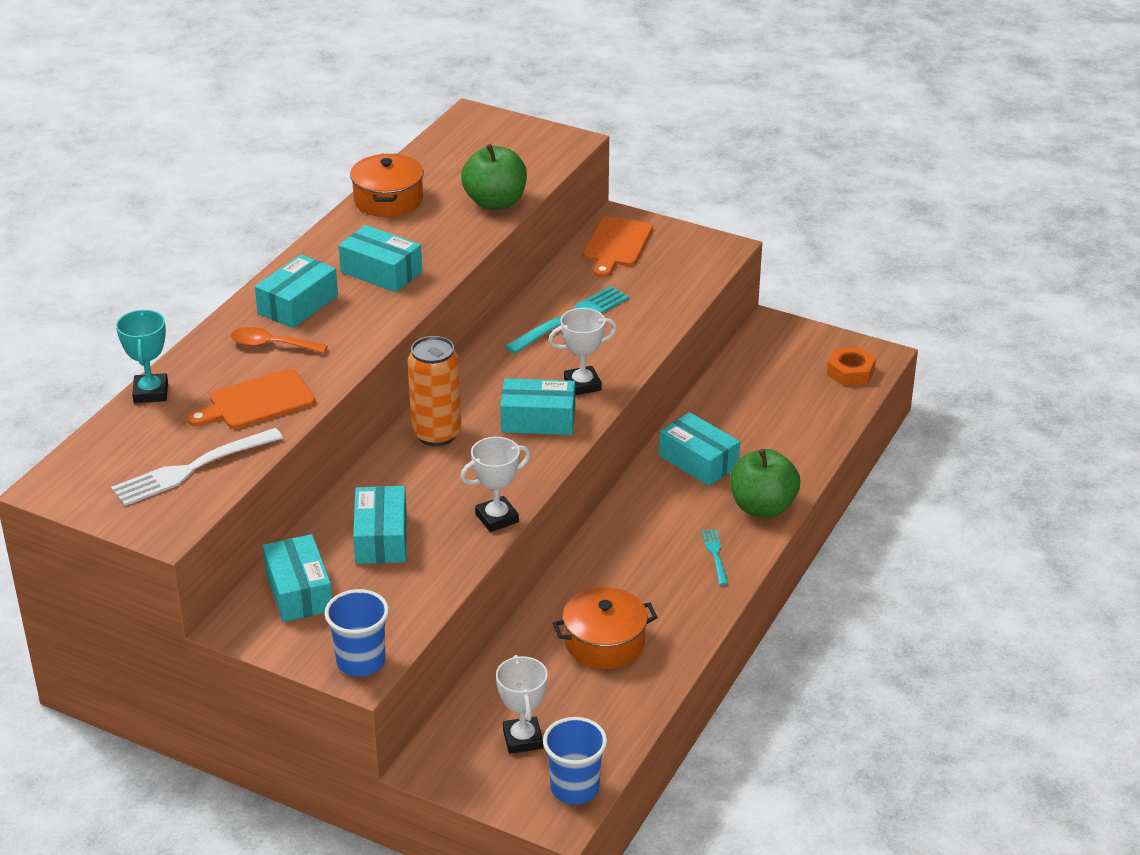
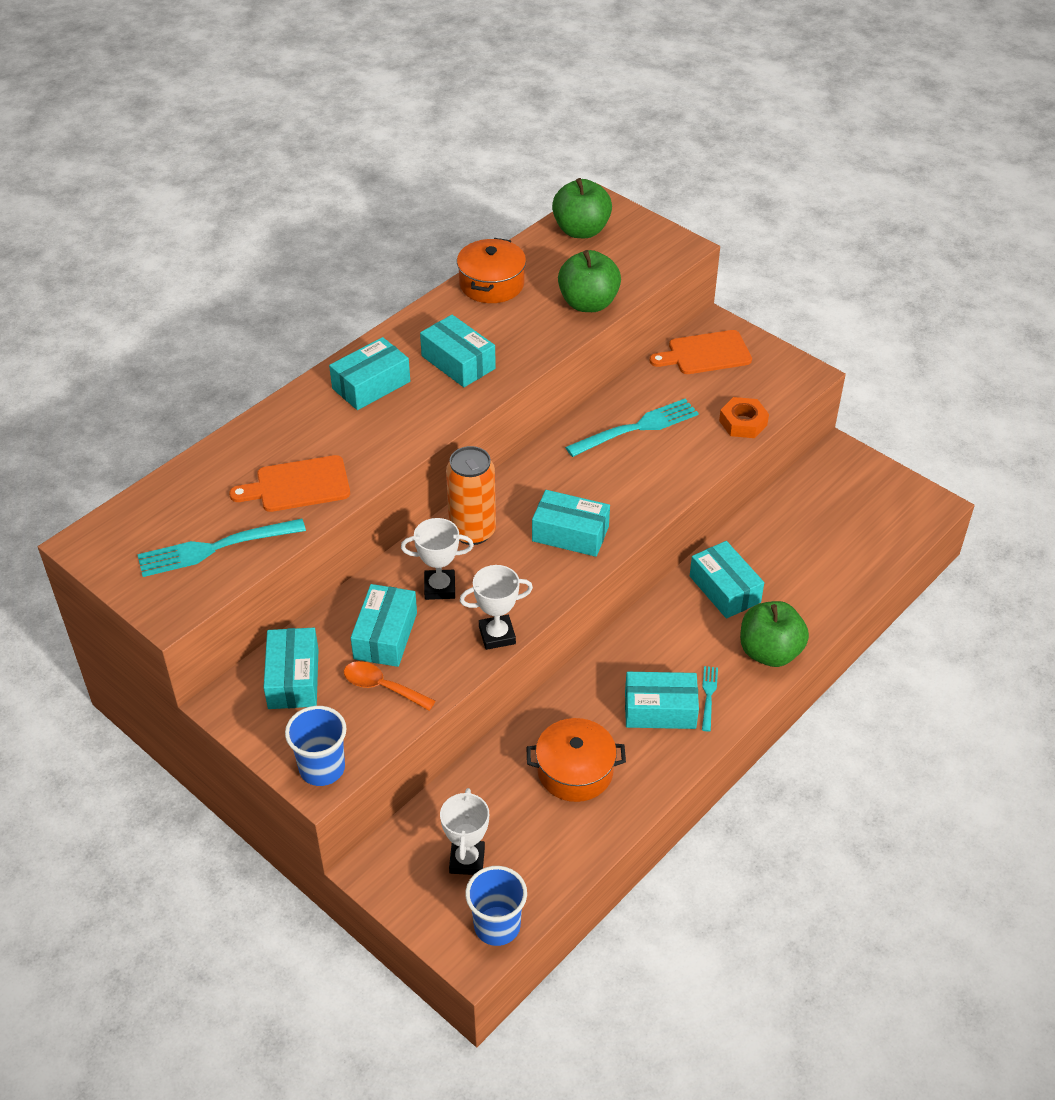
camera: 15 degrees right, 10 degrees up
(151, 392) = (209, 457): turquoise trophy -> none
(192, 469) = (215, 548): white fork -> turquoise fork
(272, 345) = (332, 425): orange spoon -> orange spoon (382, 687)
(462, 141) = (581, 230): none -> green apple
(582, 384) = (624, 502): white trophy -> white trophy (439, 588)
(616, 245) = (705, 353): orange cutting board -> orange cutting board turned 45 degrees clockwise
(671, 575) = (660, 710): none -> turquoise box
(850, 372) = (900, 518): orange nut -> orange nut (743, 423)

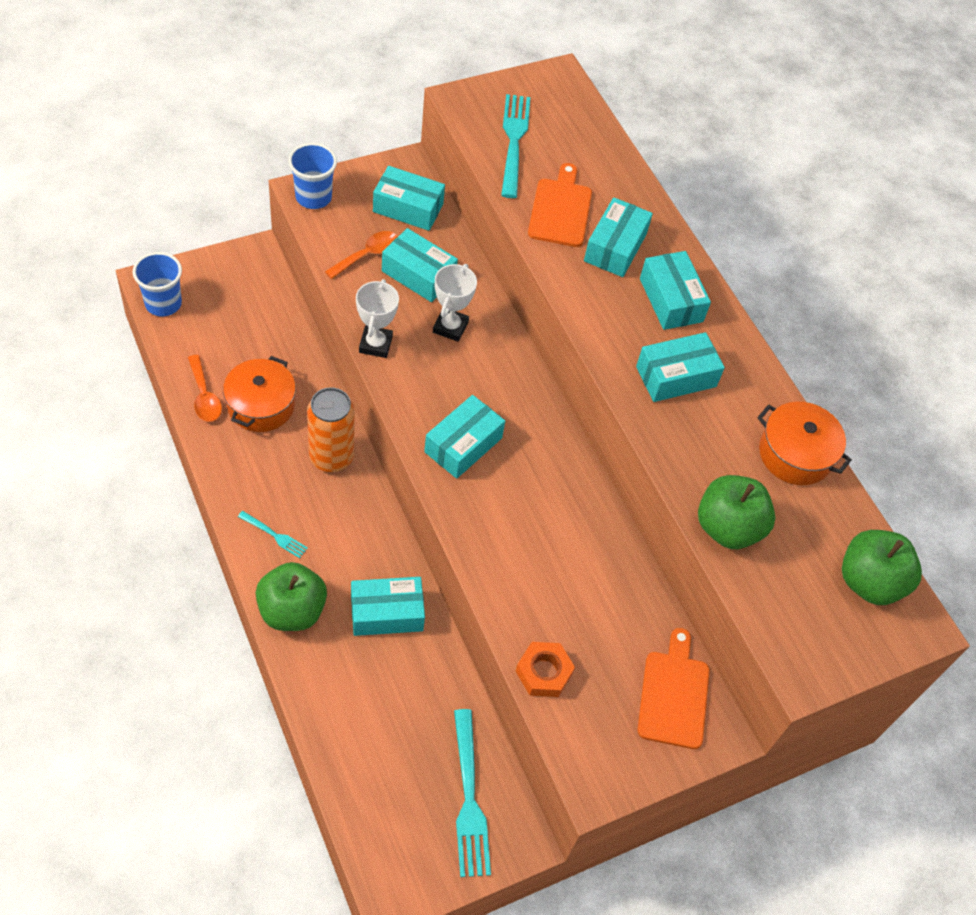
camera: 105 degrees right, 10 degrees up
(467, 860) = (228, 308): white trophy -> none
(472, 531) = (504, 374): orange can -> orange can (331, 457)
(594, 825) = (204, 396): none -> orange spoon
(637, 428) = (581, 567): turquoise fork -> turquoise fork (469, 798)
(660, 710) = (282, 491): turquoise box -> turquoise box (615, 247)

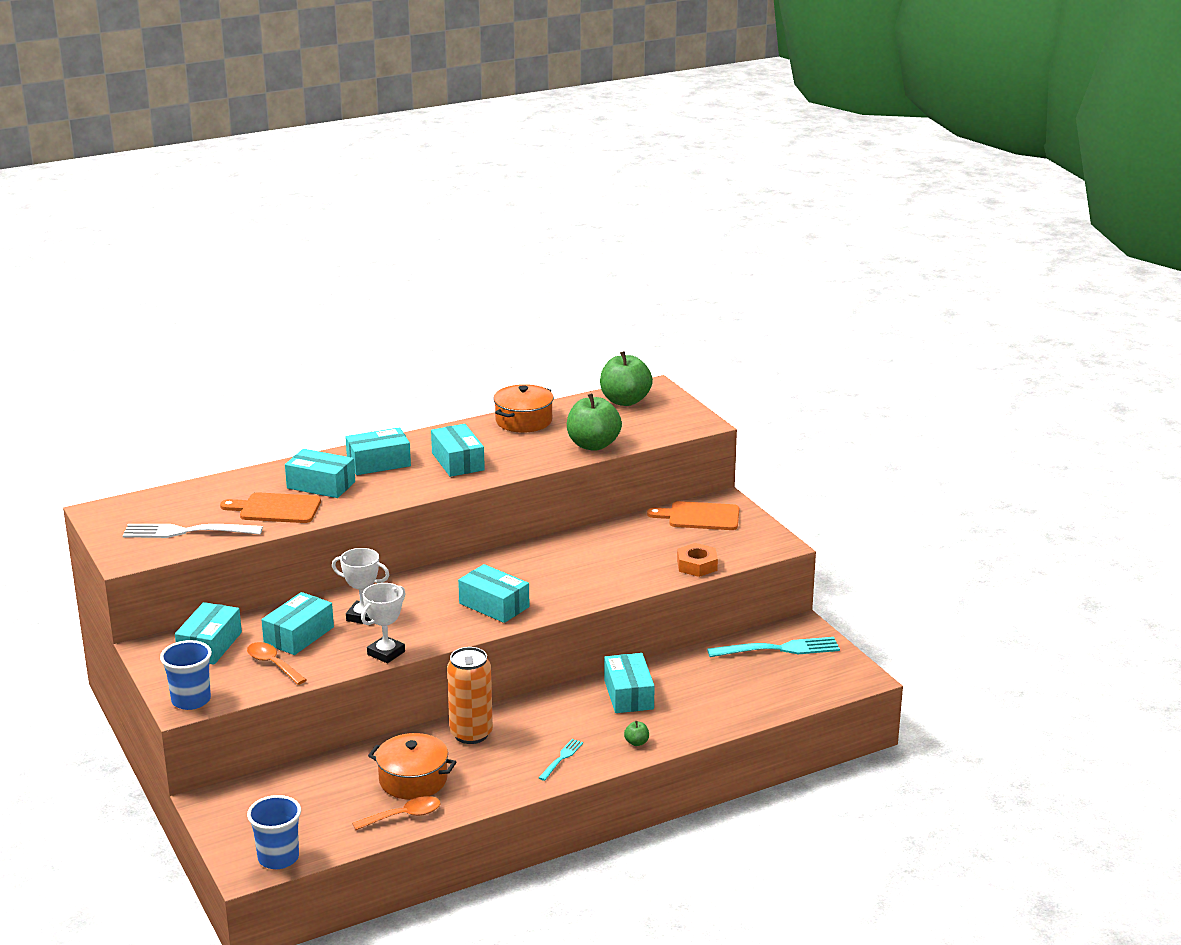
camera: 85 degrees left, 30 degrees down
(292, 610) = (636, 742): green apple -> green apple, size x0.40
(375, 344) = (386, 653): white trophy -> white trophy turned 60 degrees counterclockwise
(514, 141) = (187, 532): turquoise fork -> white fork

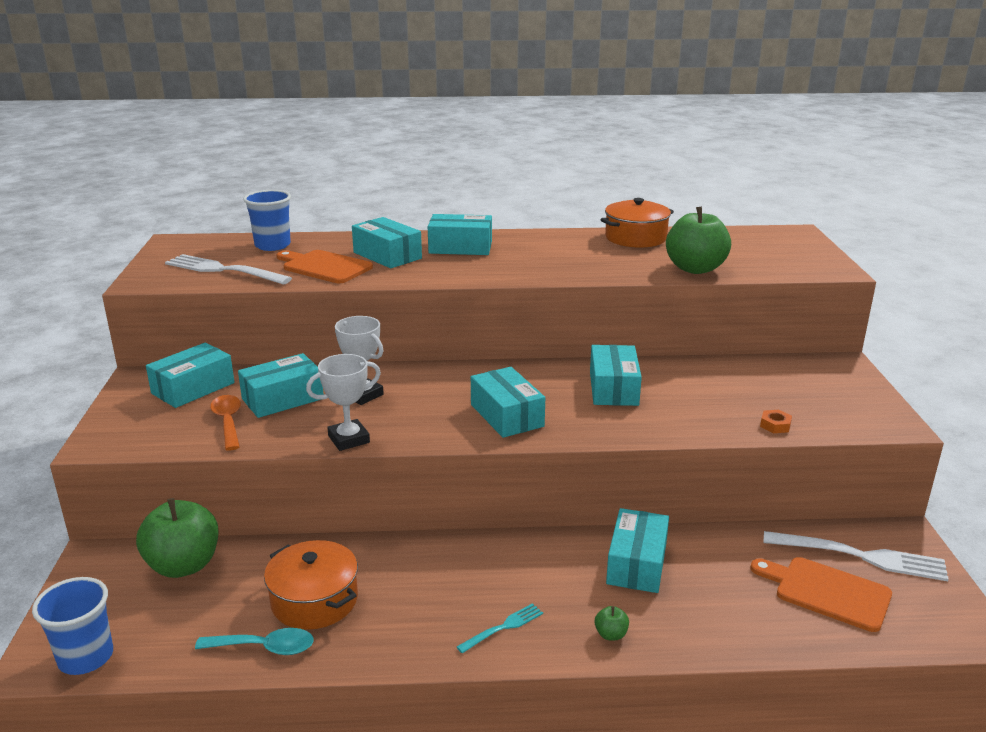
camera: 25 degrees right, 0 degrees up
(191, 700) = (113, 439): blue cup -> blue cup (272, 245)
(403, 816) = (264, 647): orange spoon -> turquoise spoon
(457, 461) = (538, 259): turquoise box -> turquoise box (613, 388)
(471, 734) = (422, 560): orange can -> none
(625, 401) = (756, 238): green apple -> green apple (184, 565)
(697, 565) = (775, 425): orange nut -> orange nut, size x0.58
(700, 516) = (805, 373): orange cutting board -> orange cutting board (827, 592)
(778, 649) = (860, 556): turquoise fork -> white fork

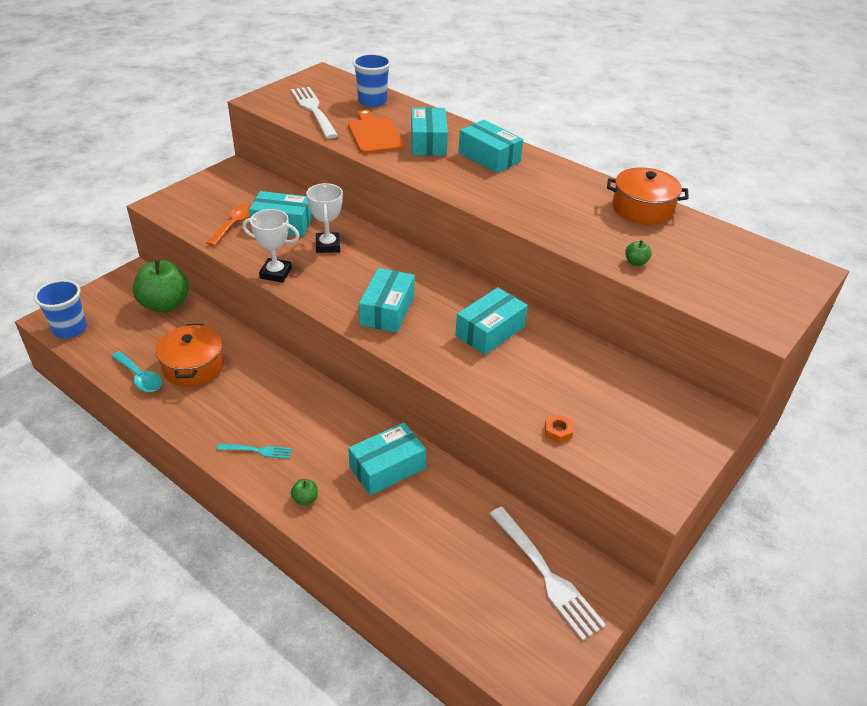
camera: 40 degrees right, 15 degrees up
(193, 388) = (249, 190): turquoise box -> none
(695, 269) = (635, 262): green apple -> green apple, size x0.40
(827, 592) = (478, 578): orange cutting board -> none

